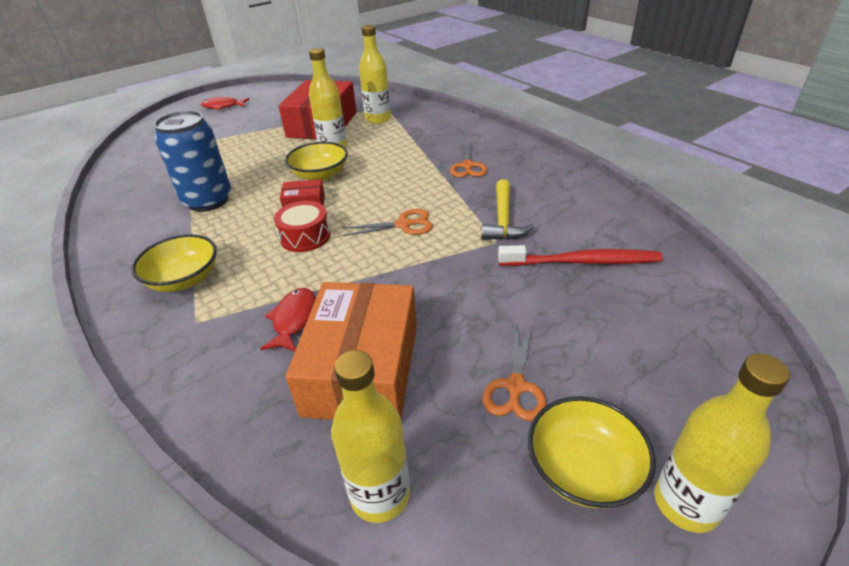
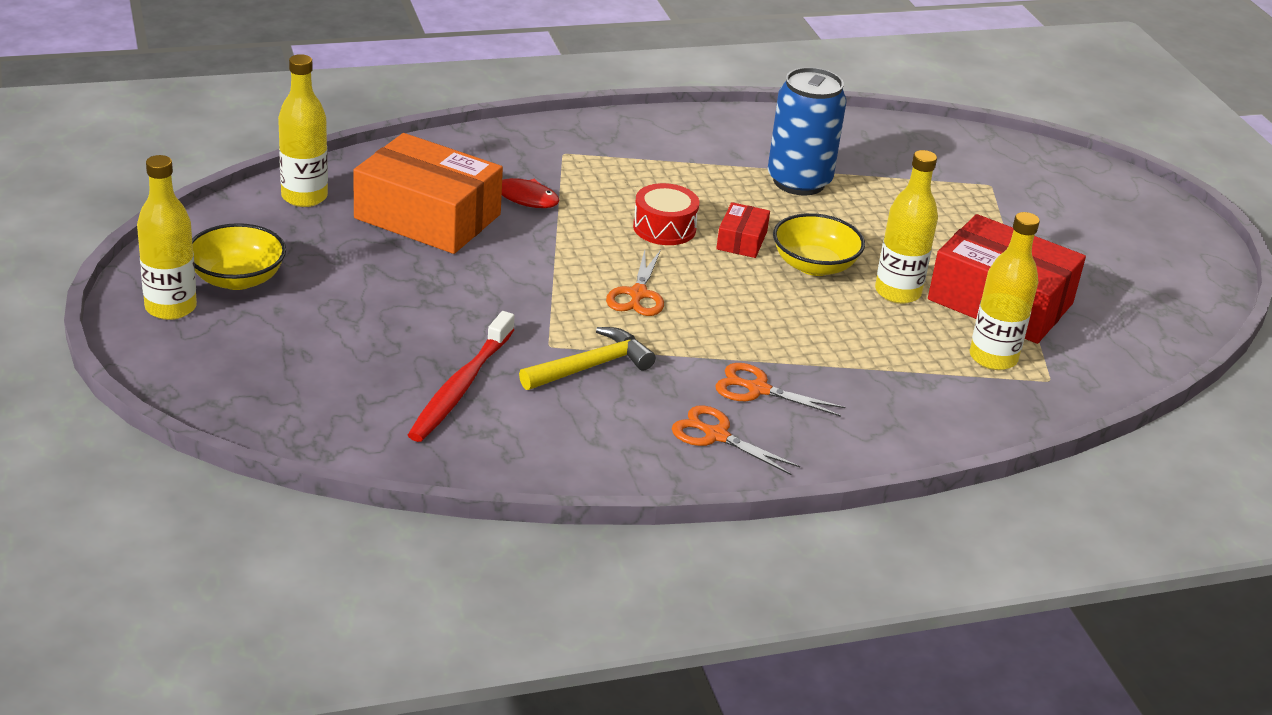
camera: 105 degrees right, 5 degrees down
(184, 280) = (637, 153): yellow bowl -> none
(223, 106) = (1135, 227): red fish -> none
(503, 220) = (591, 367): yellow hammer -> yellow hammer turned 120 degrees clockwise
(515, 386) = (337, 279): orange scissors -> orange scissors (716, 436)

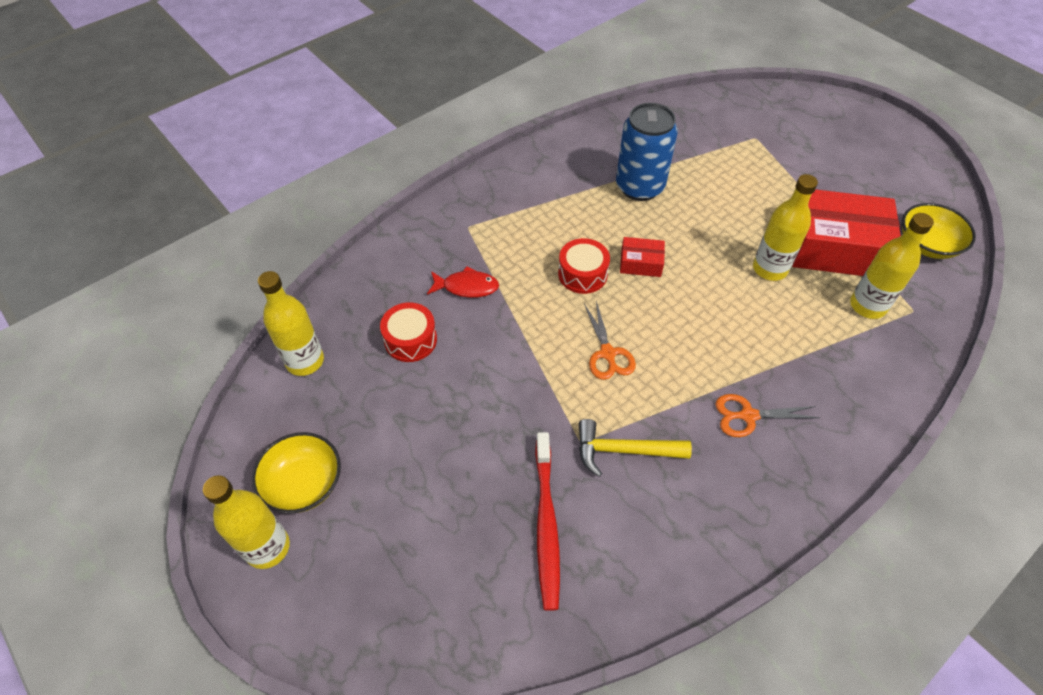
camera: 20 degrees left, 20 degrees up
(427, 216) = (410, 340): orange box -> red drum
(591, 367) = (624, 450): yellow hammer -> yellow hammer turned 120 degrees counterclockwise
(716, 436) = (753, 482): orange scissors -> none
(741, 240) = (640, 263): red box -> red box turned 75 degrees counterclockwise
(814, 265) = (702, 267): yellow bowl -> yellow bowl (927, 245)

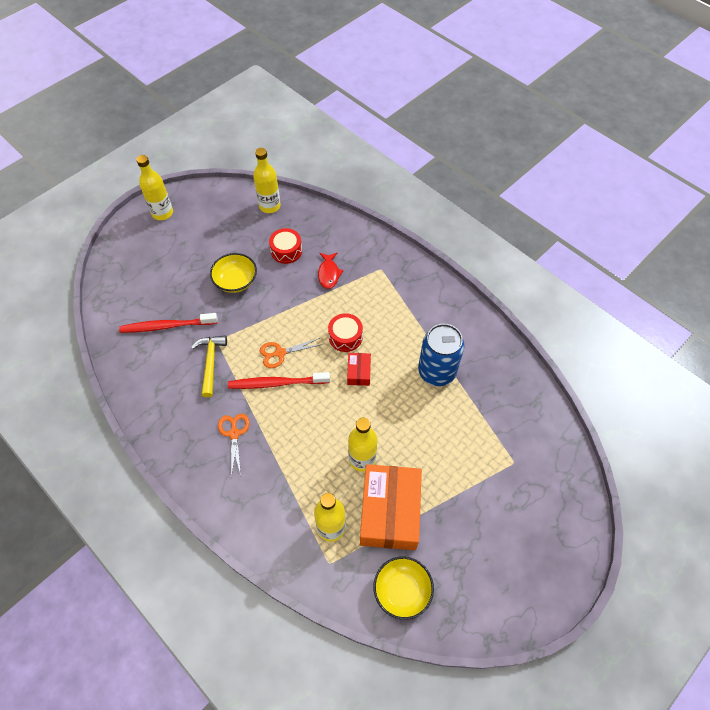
camera: 85 degrees right, 5 degrees up
(304, 484) = (195, 220): yellow bowl -> yellow bowl (235, 281)
(660, 359) = (276, 383): none -> red toothbrush
(835, 247) = (390, 512): red box -> orange box

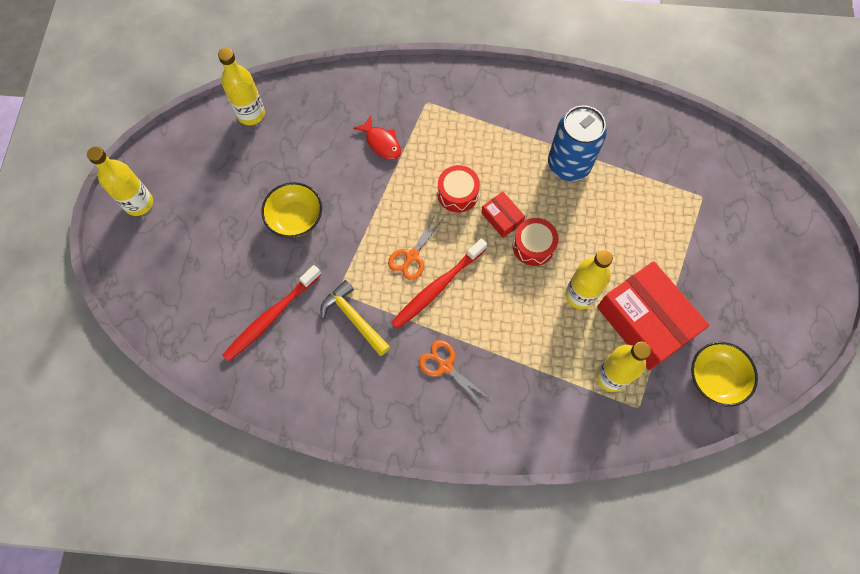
camera: 40 degrees left, 10 degrees up
(286, 251) = (316, 149): red drum -> red drum (533, 246)
(390, 512) = (645, 321): orange box -> red box

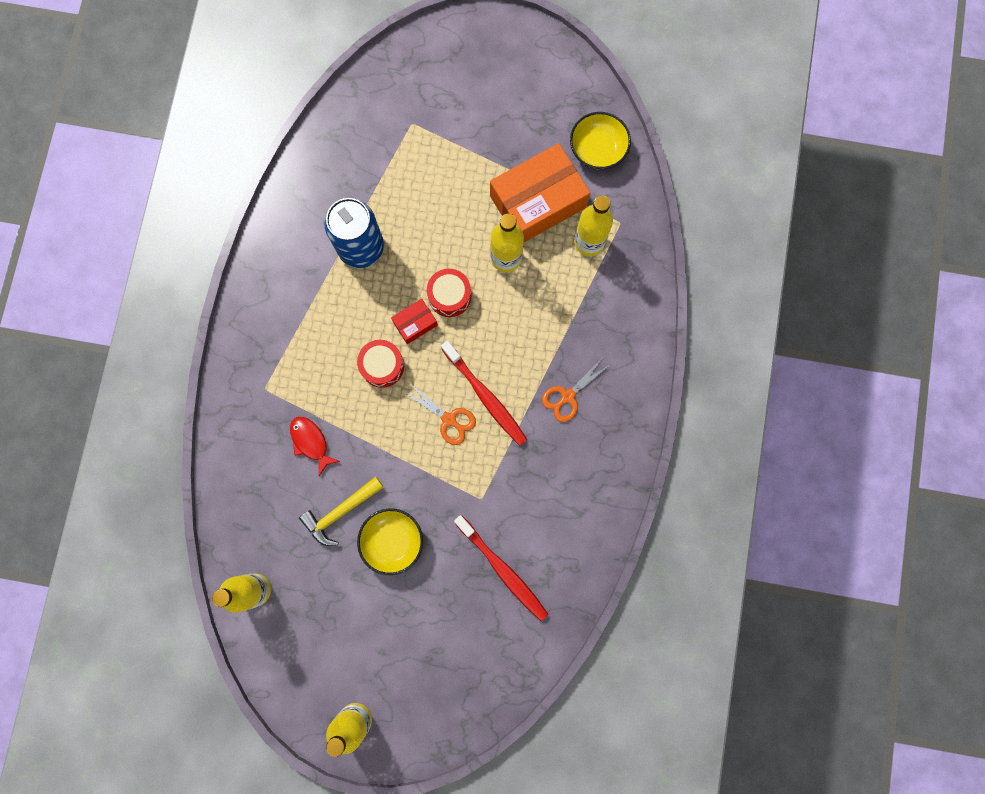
camera: 85 degrees left, 10 degrees up
(354, 318) = (511, 483): yellow hammer -> yellow hammer (340, 512)
(381, 143) = (311, 442): red fish -> red fish turned 90 degrees counterclockwise
(645, 321) = (538, 201): red box -> orange box

